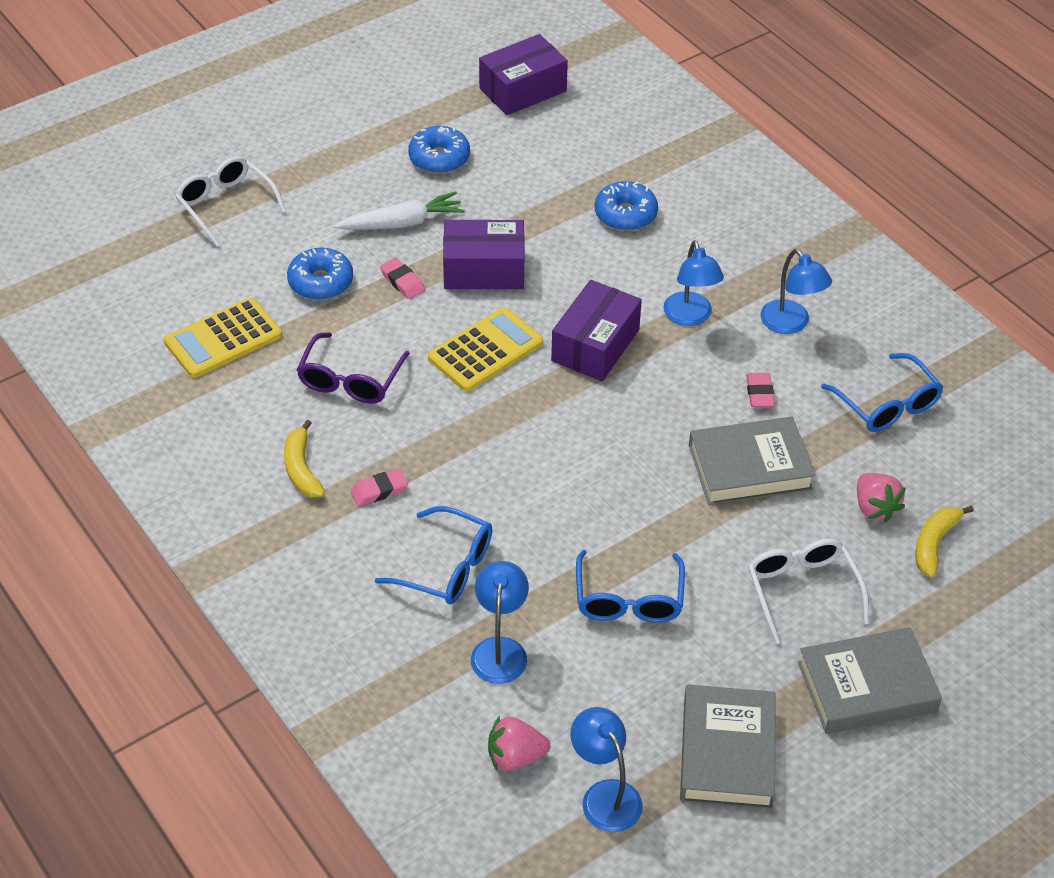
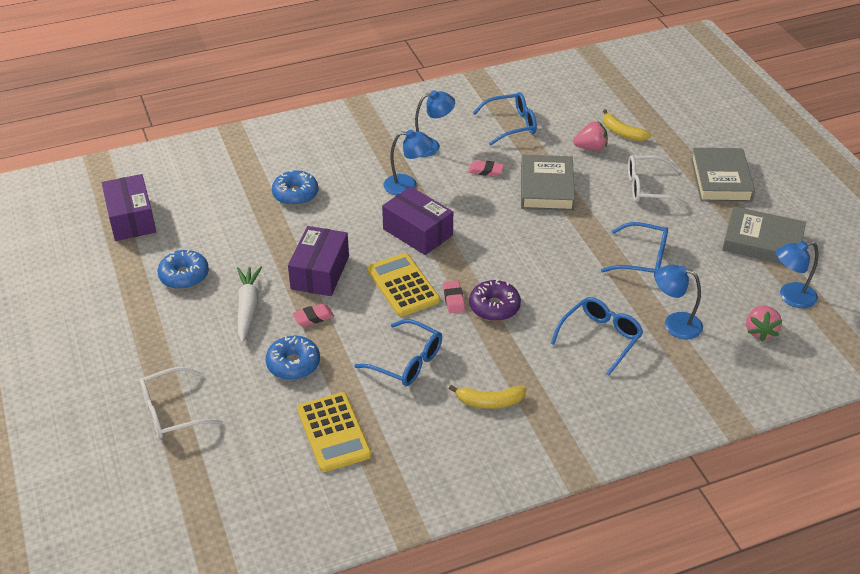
camera: 75 degrees left, 5 degrees down
(350, 380) = (407, 362): purple glasses -> blue glasses
(379, 490) = (522, 362): pink eraser -> pink eraser (453, 299)
(473, 447) = (494, 307): none -> purple donut

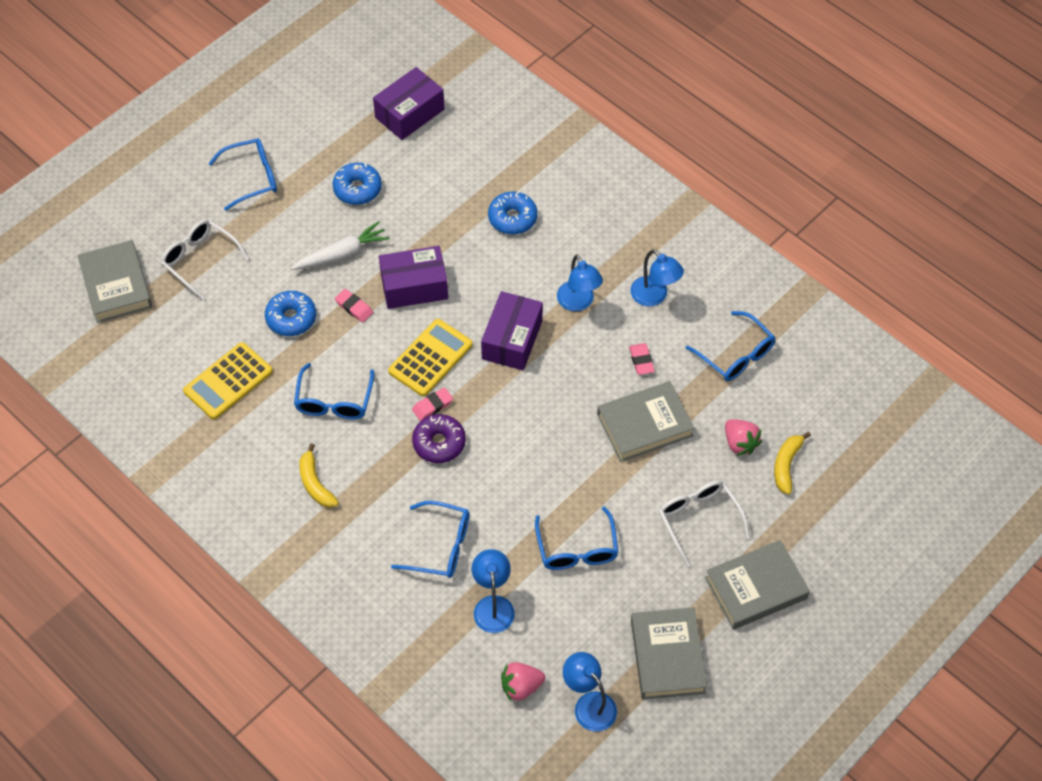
camera: 65 degrees right, 15 degrees up
(106, 343) = (252, 178): none -> blue glasses
(148, 490) = (116, 285): none -> grey book

